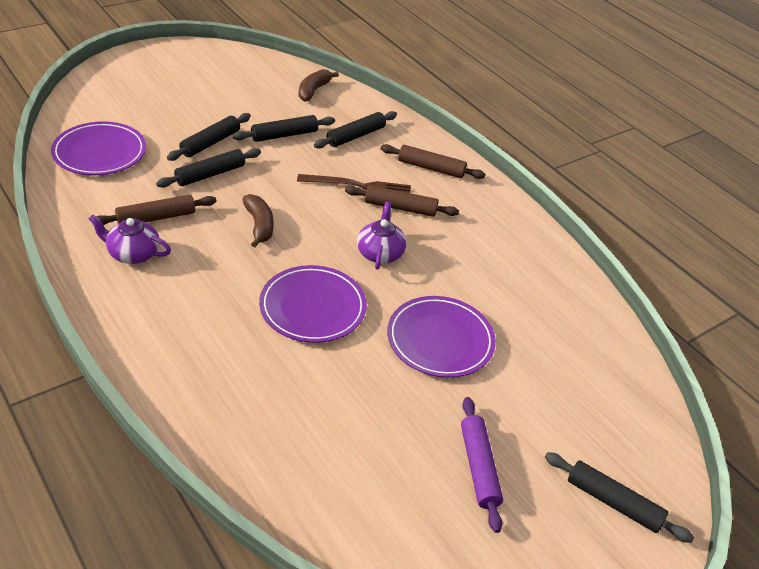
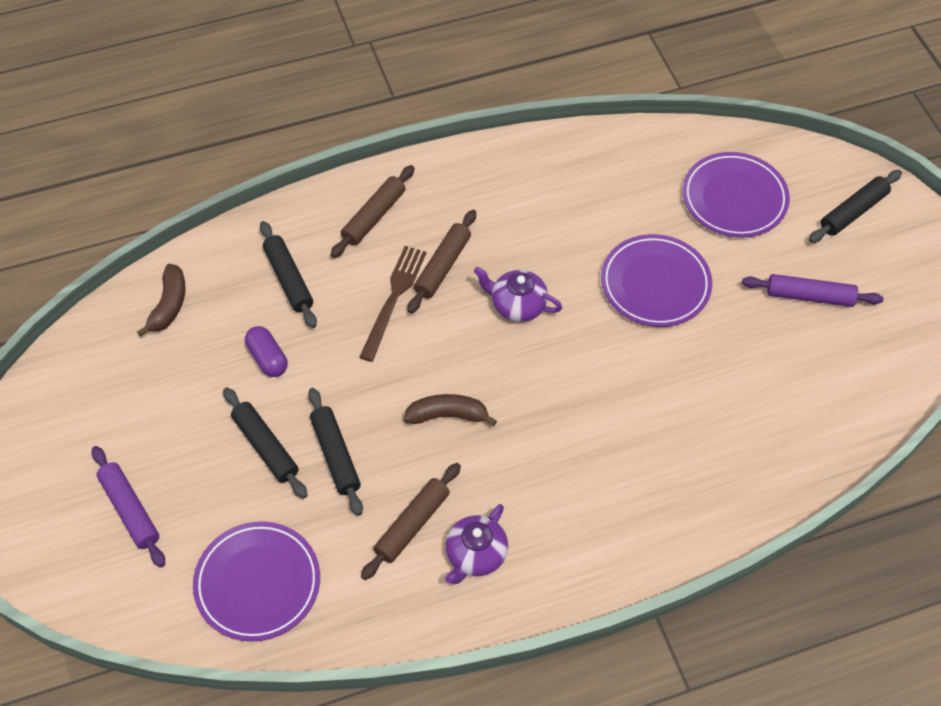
camera: 70 degrees left, 15 degrees up
(151, 96) = (130, 510): none -> purple rolling pin
(156, 218) = (412, 525): brown rolling pin -> brown rolling pin turned 45 degrees clockwise
(284, 135) = (267, 358): black rolling pin -> purple capsule
(312, 307) = (593, 386): purple plate -> purple plate (734, 198)
(313, 90) = (169, 305): brown banana -> brown banana turned 120 degrees counterclockwise

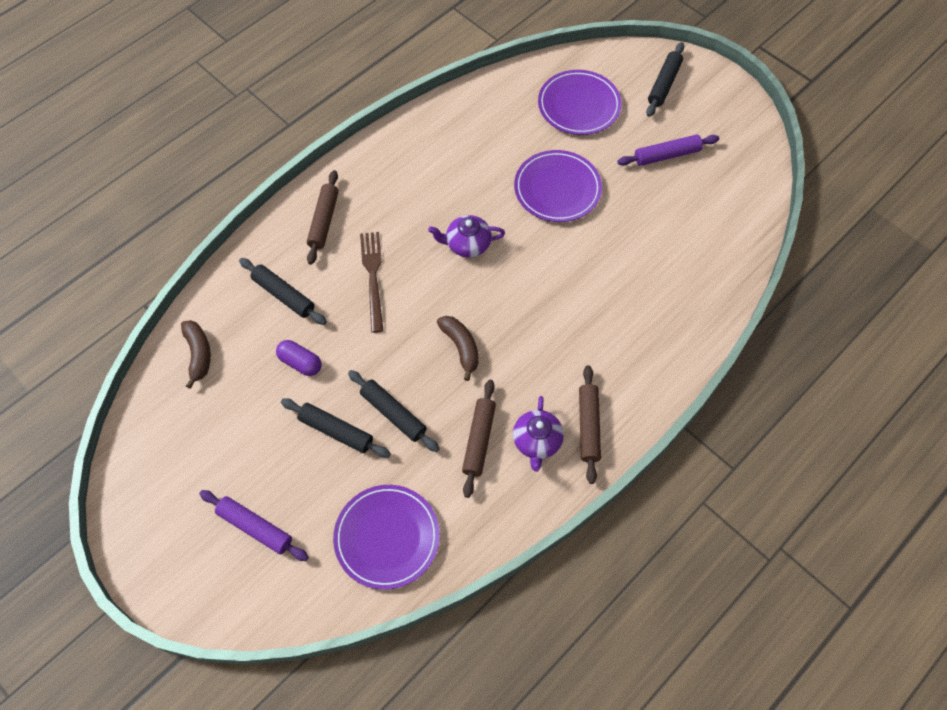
camera: 25 degrees left, 5 degrees up
(442, 266) = (396, 238): brown rolling pin -> brown rolling pin (588, 426)
(448, 415) = (461, 347): brown banana -> brown banana turned 90 degrees clockwise

